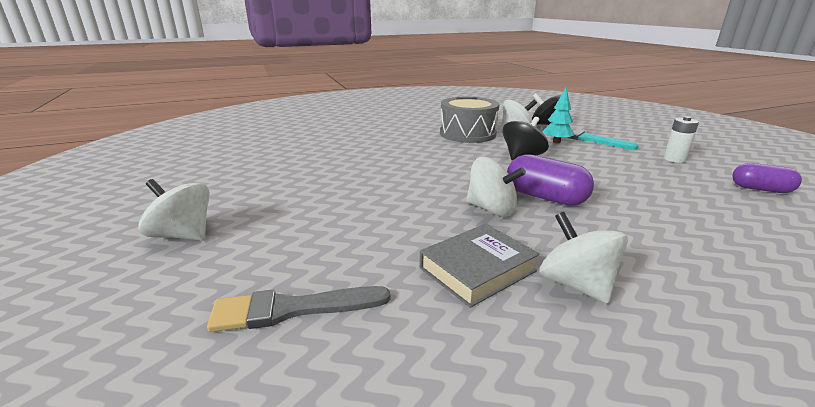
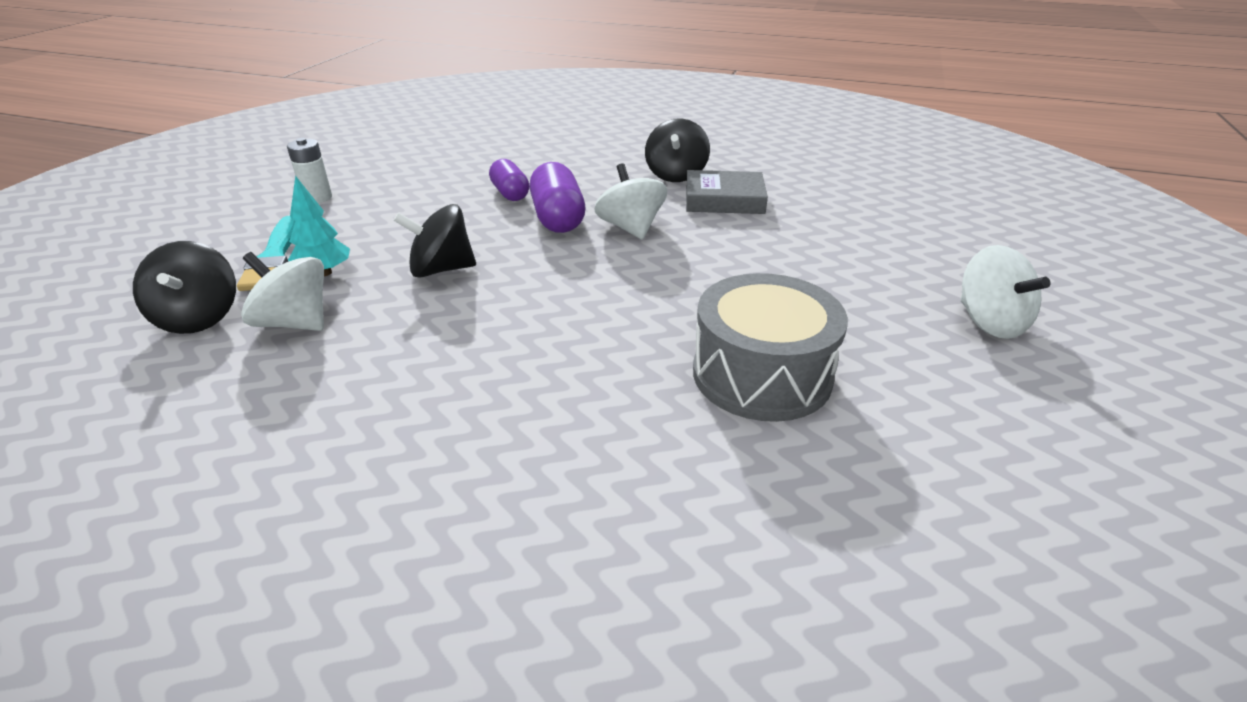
camera: 140 degrees left, 10 degrees up
(292, 309) = (880, 224): grey brush -> none
(467, 134) = (371, 360): grey drum -> grey drum (761, 374)
(575, 284) = (676, 175): white spinning top -> black spinning top
(760, 189) = (378, 159): purple capsule -> purple capsule (510, 193)

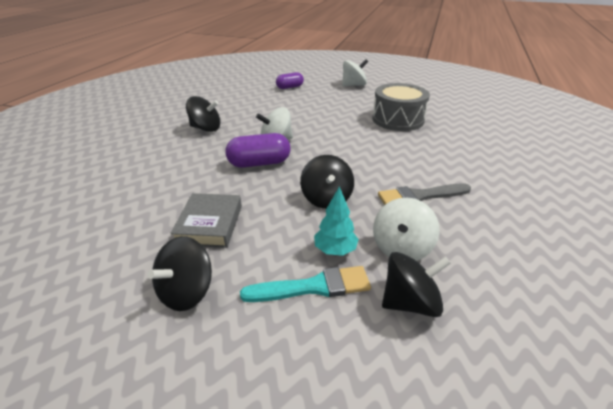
camera: 90 degrees left, 0 degrees up
(317, 198) = (186, 292): white battery -> black spinning top
(412, 359) = (420, 196): none -> grey brush
(510, 193) = (214, 183): purple capsule -> purple capsule (290, 87)
(724, 199) = (245, 118): grey book -> grey book (209, 224)

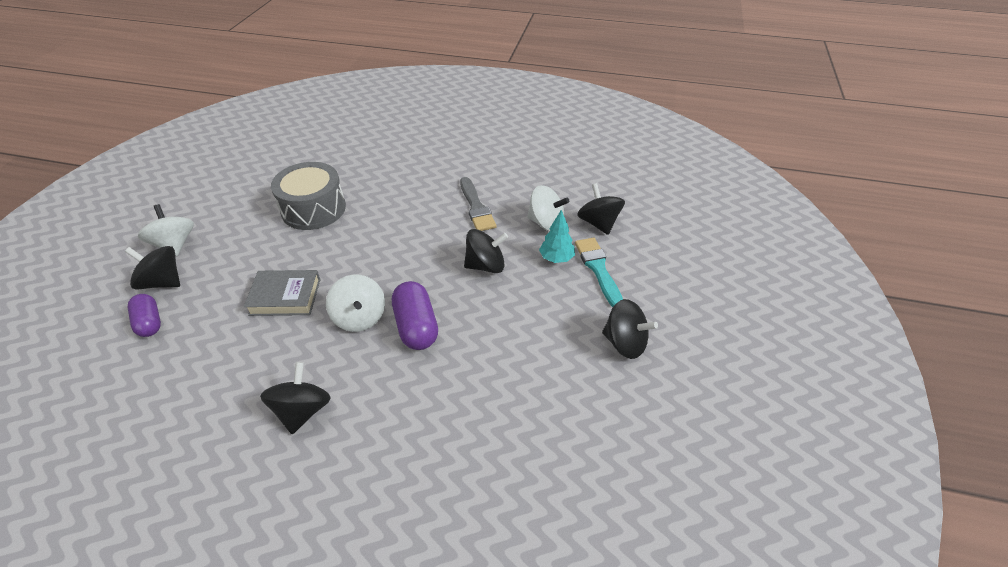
camera: 95 degrees left, 10 degrees up
(209, 224) = (538, 348): grey book -> grey book (285, 297)
(321, 86) = (162, 282): none -> black spinning top

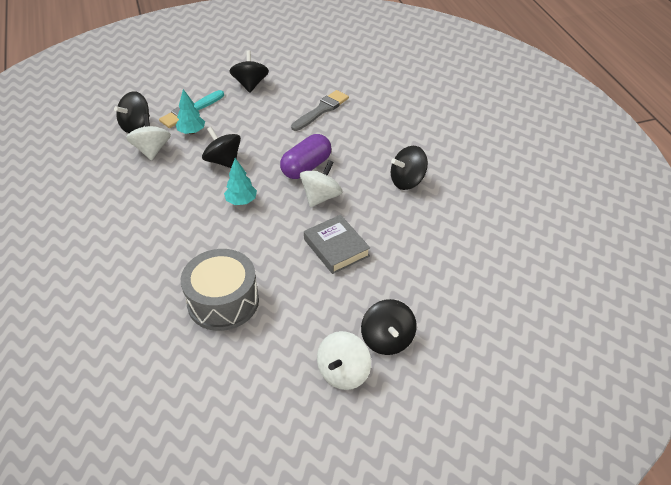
camera: 120 degrees left, 0 degrees up
(149, 322) = (426, 310): purple capsule -> none
(413, 257) = (241, 201): none -> turquoise tree
(476, 207) = (154, 195): grey brush -> grey brush (321, 110)

